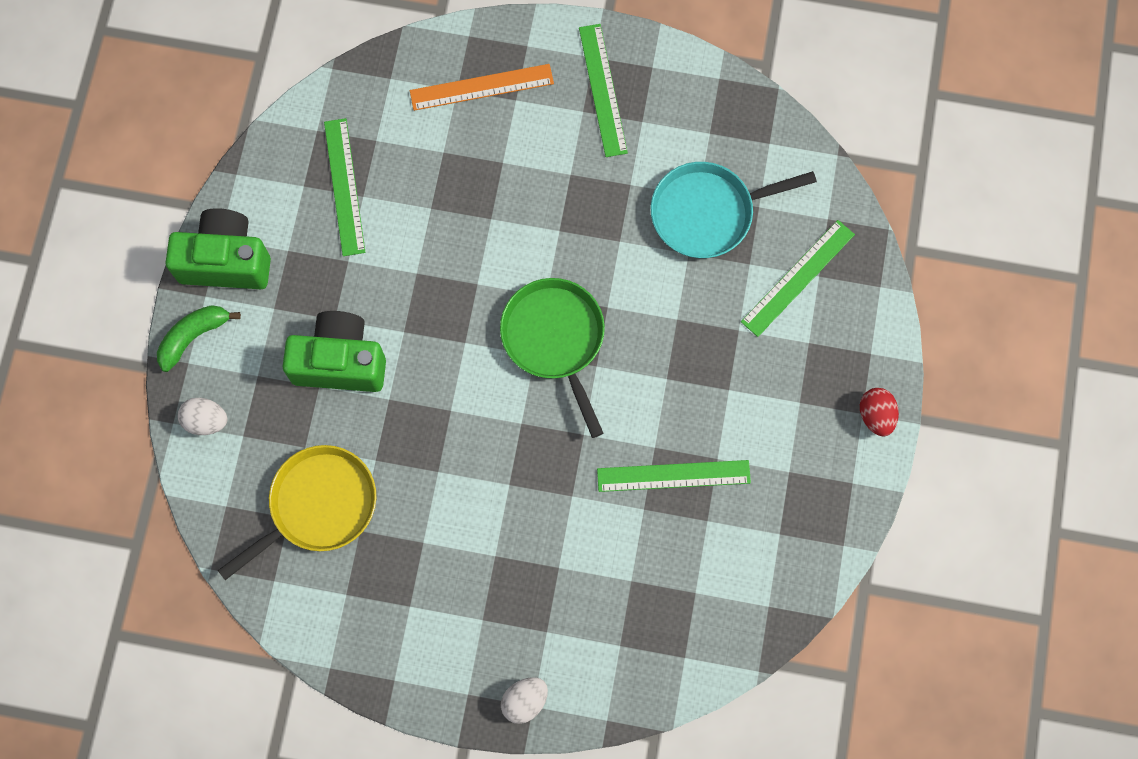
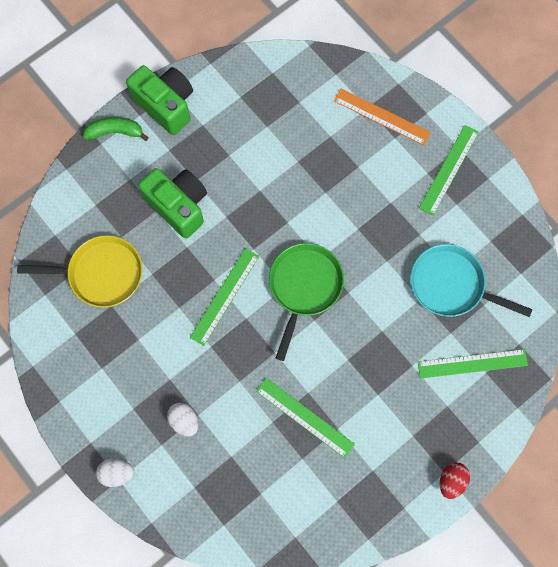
camera: 40 degrees right, 0 degrees up
(206, 421) = (83, 181): white egg -> white egg (184, 420)
(344, 186) = (261, 114): green ruler -> green ruler (225, 296)

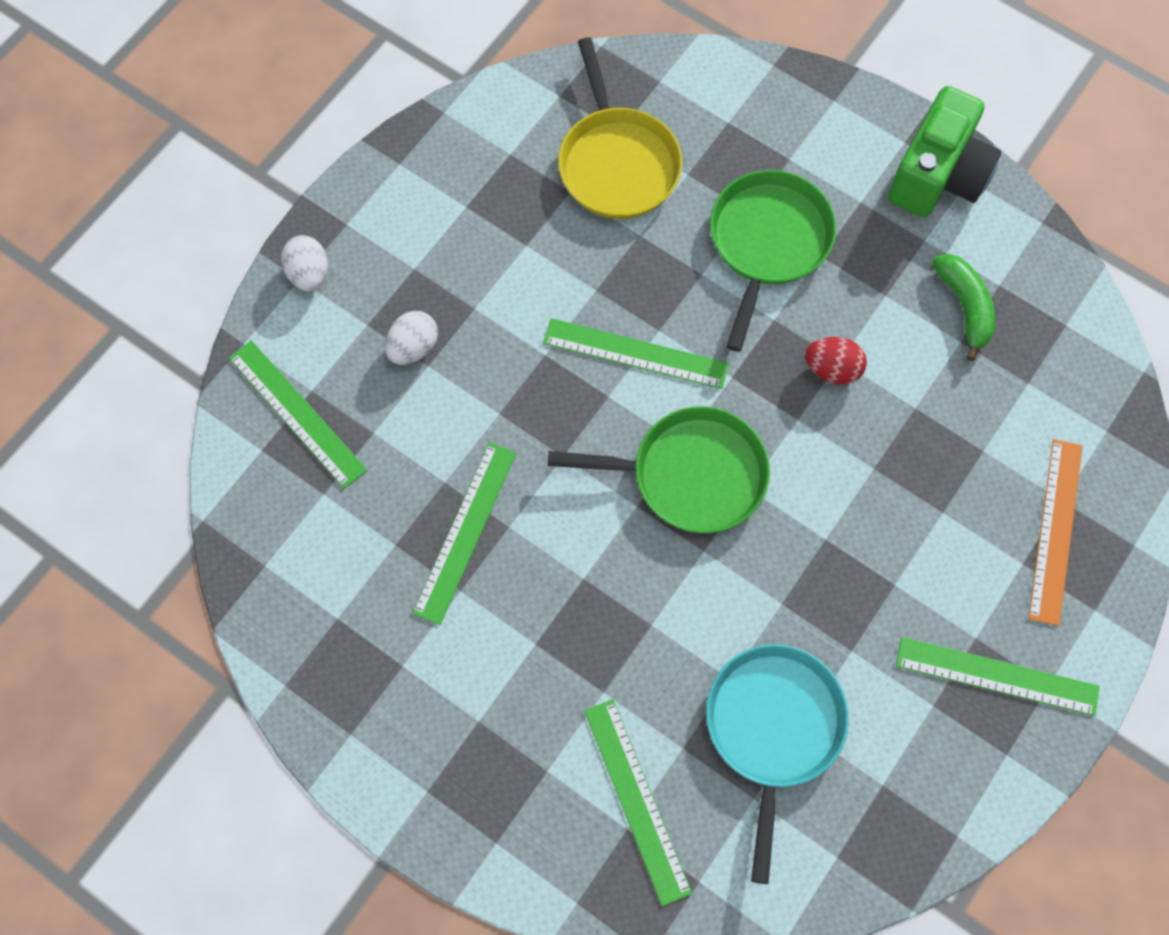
camera: 75 degrees right, 5 degrees down
(115, 132) = (862, 115): green banana -> green banana (964, 307)
(178, 206) = (768, 243): green camera -> green pan
(206, 499) = (297, 413): none -> green ruler
(451, 480) = (415, 807): red egg -> red egg (832, 369)

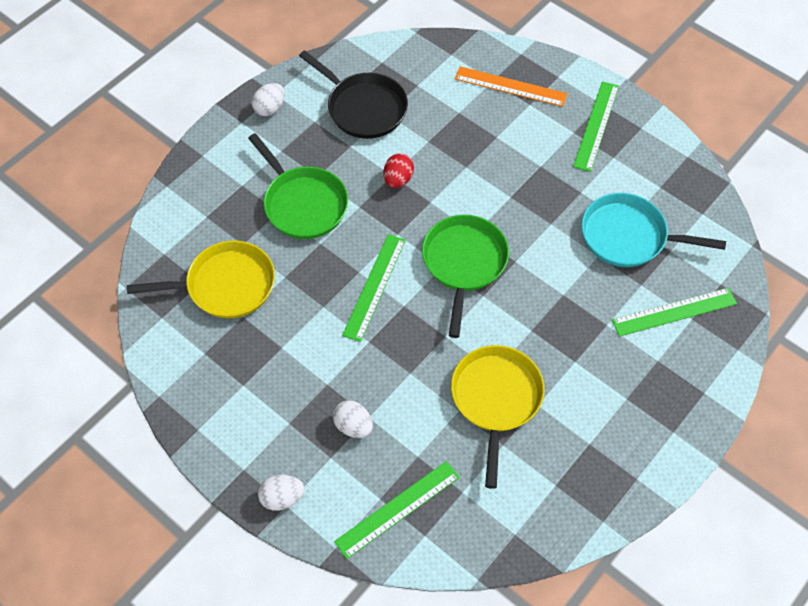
camera: 85 degrees left, 10 degrees down
(465, 532) = (496, 399): green ruler -> yellow pan
(768, 243) = (303, 204): green pan -> green pan turned 150 degrees counterclockwise
(938, 175) = (270, 108): green camera -> white egg
(964, 307) = (363, 108): green banana -> black pan

